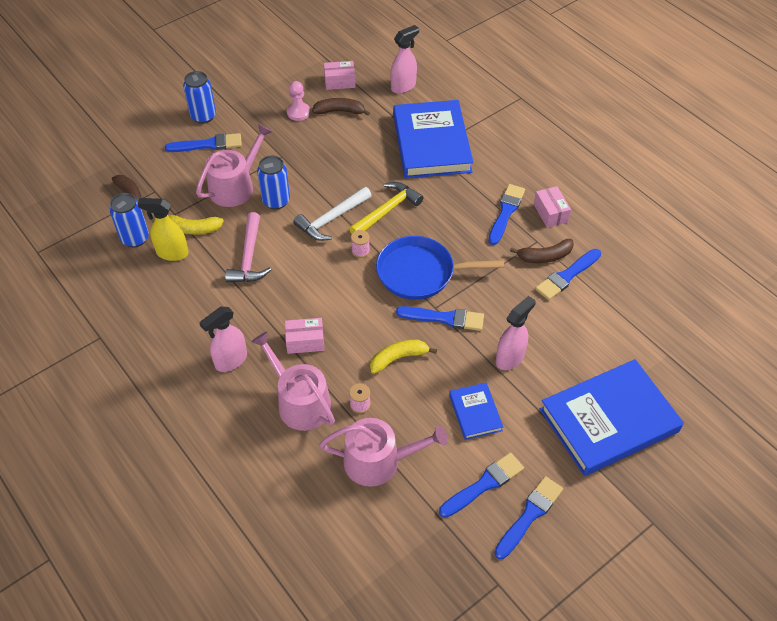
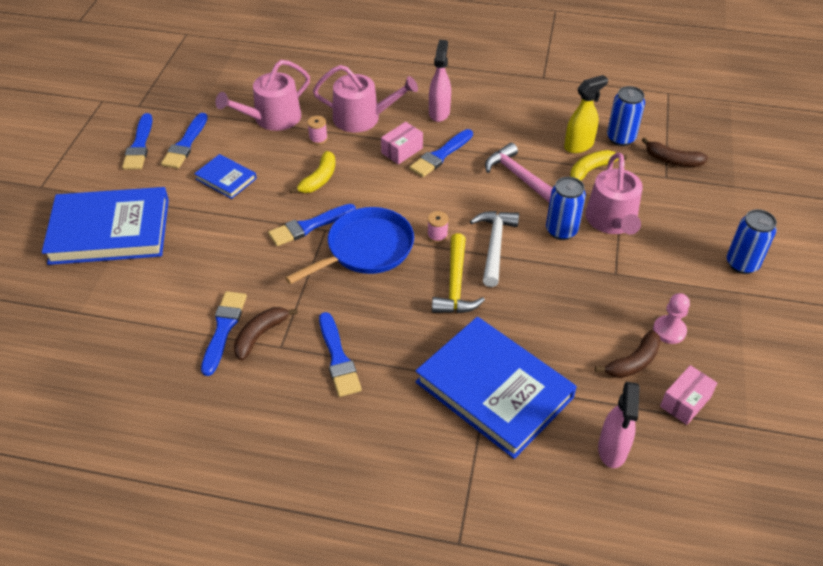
camera: 140 degrees right, 5 degrees down
(208, 144) = (692, 241): blue brush -> blue brush (440, 155)
(510, 358) = (227, 229): pink spray bottle -> none
(550, 213) = (289, 388): pink box -> none
(608, 420) = (110, 231): blue book -> blue book turned 60 degrees clockwise

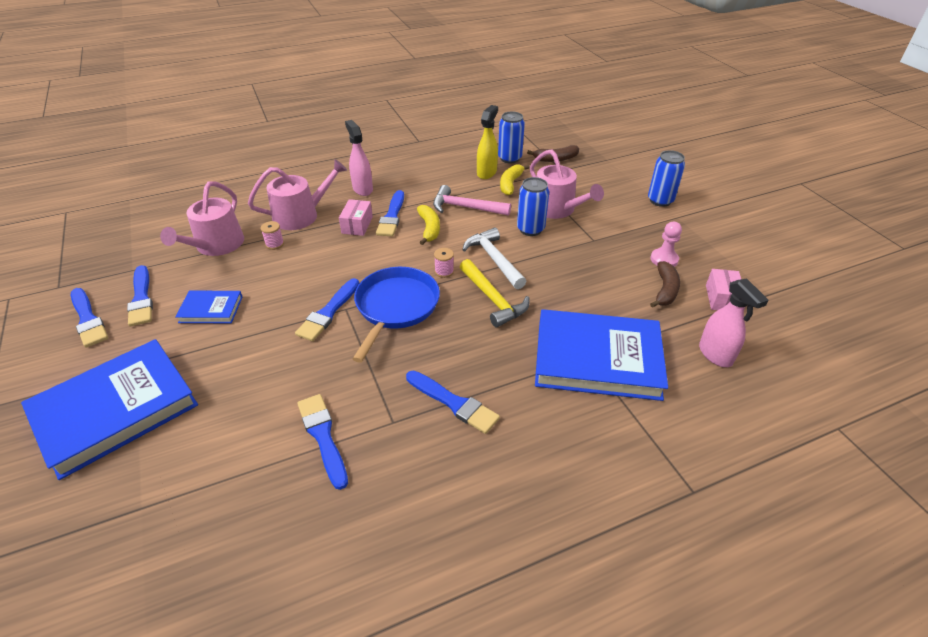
camera: 35 degrees left, 5 degrees down
(260, 335) = (365, 422): brown banana -> none
(319, 179) = (304, 273): yellow banana -> yellow banana (429, 229)

